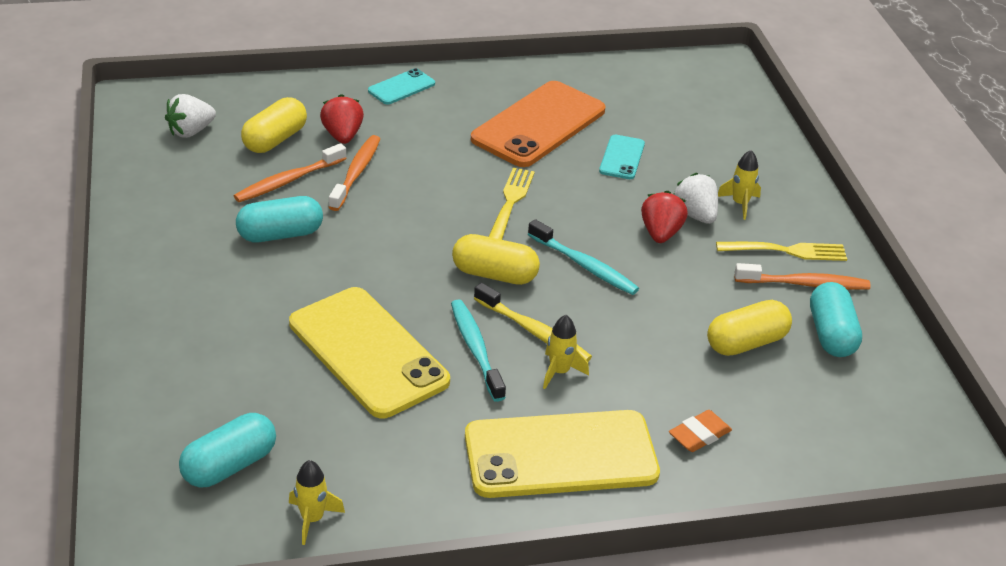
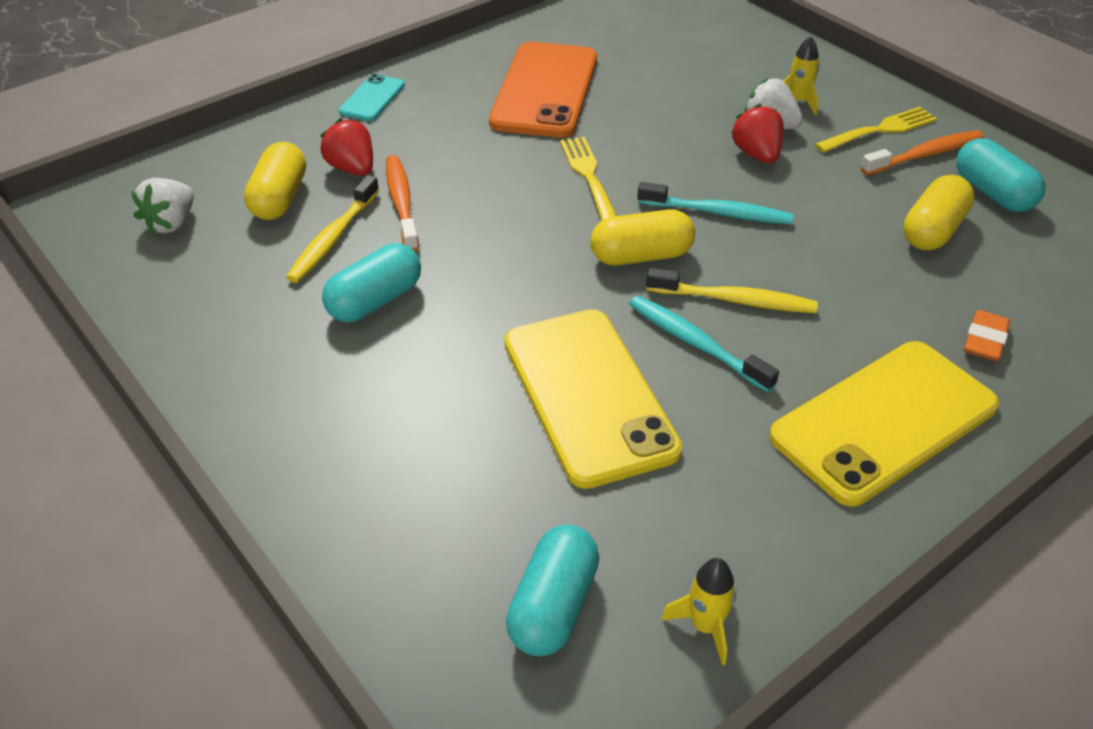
camera: 25 degrees left, 5 degrees up
(289, 180) = (333, 237): orange toothbrush -> yellow toothbrush
(367, 352) = (588, 395): yellow phone -> yellow phone turned 45 degrees clockwise
(559, 372) = (798, 332): yellow rocket -> none
(622, 157) = (652, 95): turquoise phone -> none

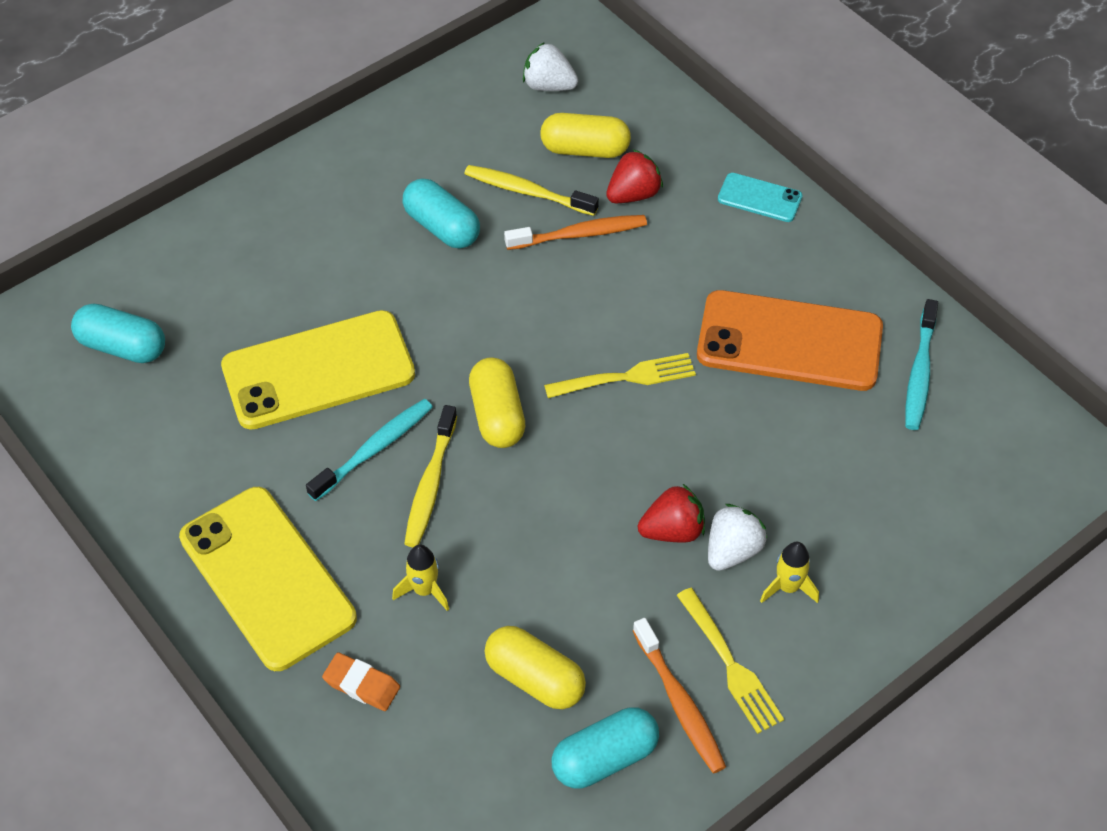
camera: 90 degrees right, 10 degrees up
(705, 626) = (91, 431): yellow rocket -> yellow rocket (424, 590)
(717, 212) = (566, 483): turquoise toothbrush -> turquoise toothbrush (920, 372)

